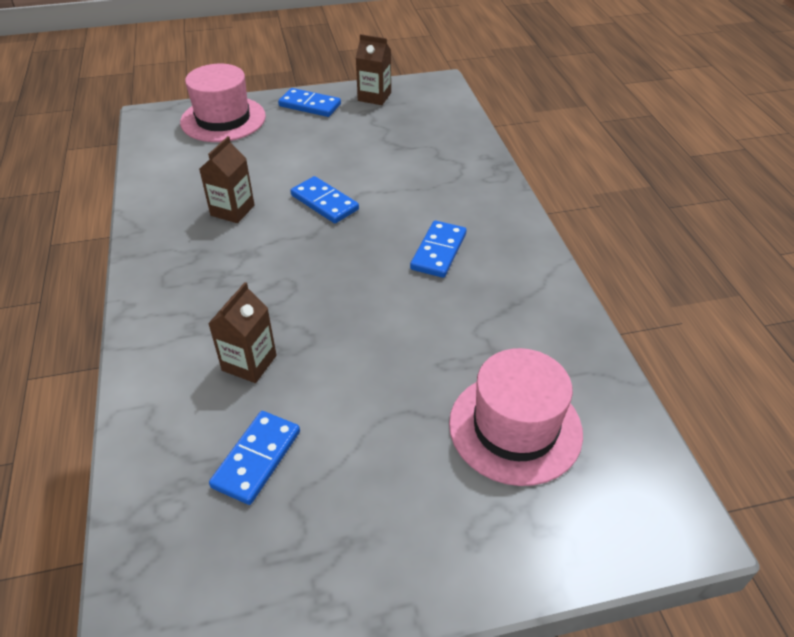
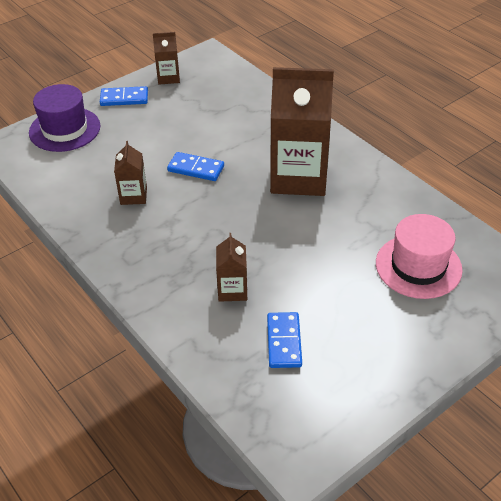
camera: 25 degrees left, 0 degrees up
(223, 119) = (65, 129): pink hat -> purple hat
(438, 251) = (298, 177): blue domino -> brown carton

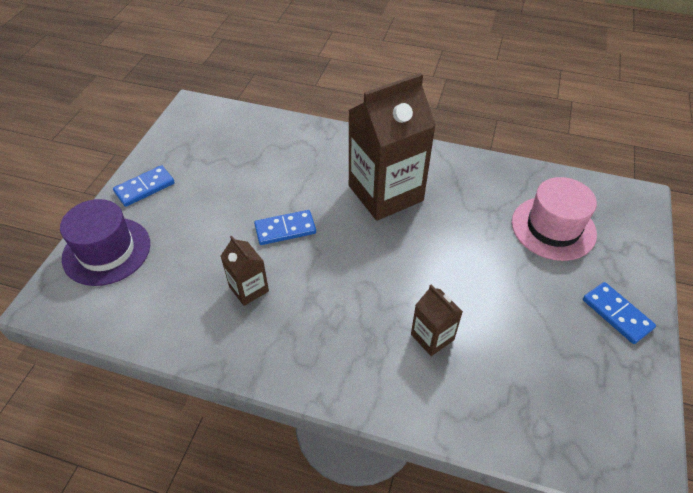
camera: 35 degrees left, 5 degrees up
(168, 77) = (173, 147): brown carton -> none
(284, 342) = (522, 362): blue domino -> blue domino (616, 314)

